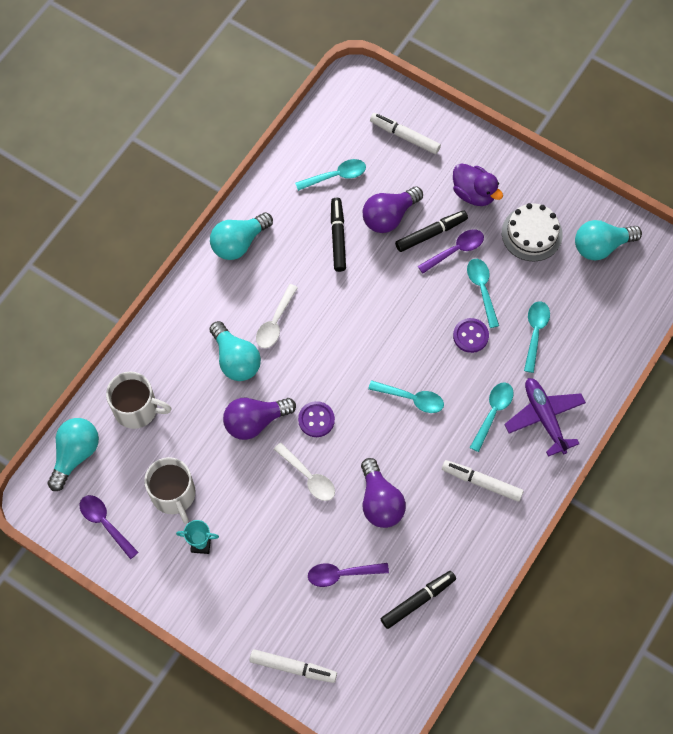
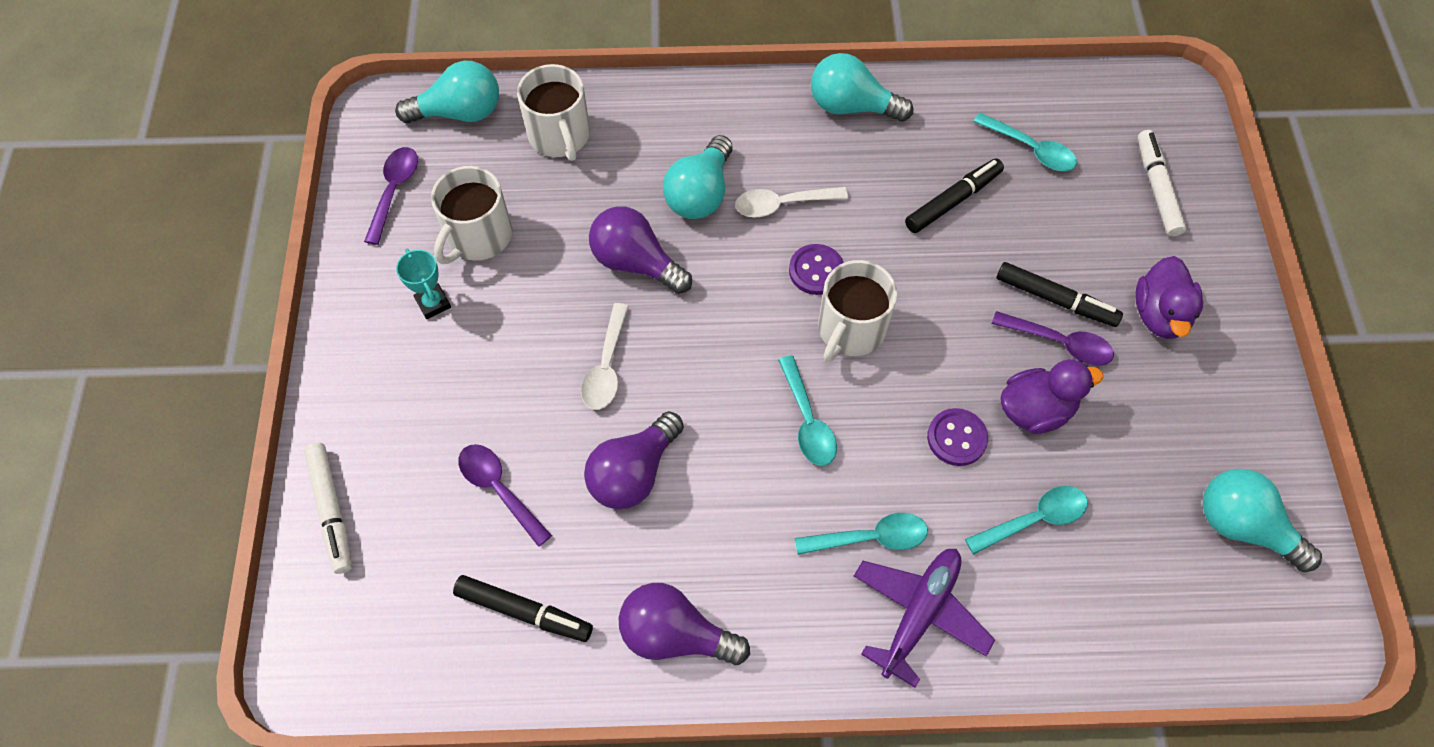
camera: 55 degrees right, 5 degrees down
(316, 420) = (690, 327): purple button -> purple button (816, 271)
(376, 342) = (850, 329): none -> white mug
(389, 216) = (1033, 238): purple light bulb -> purple light bulb (675, 634)
(481, 482) = (756, 588): white marker -> none
(482, 289) = (1035, 410): turquoise spoon -> purple duck
(532, 233) = (1173, 422): white cake -> none

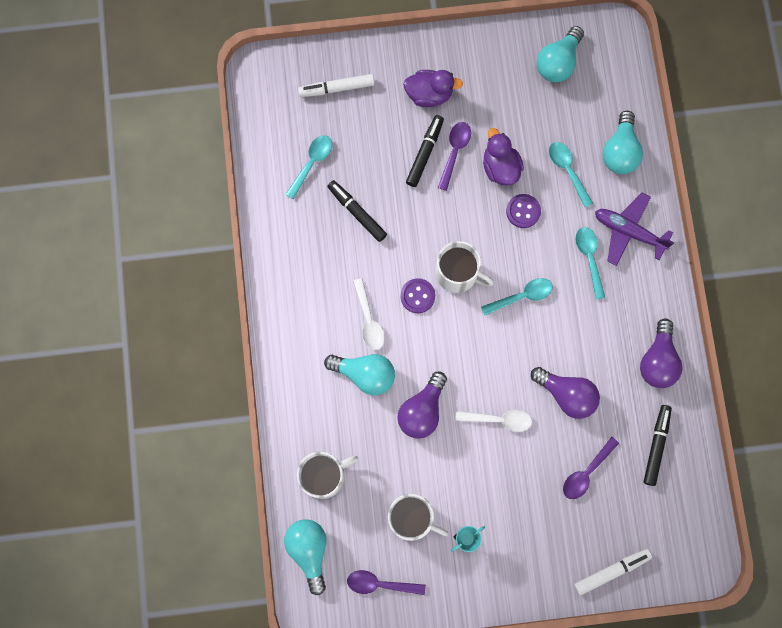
camera: 95 degrees left, 15 degrees up
(851, 106) = (284, 279): turquoise light bulb -> turquoise light bulb (620, 151)

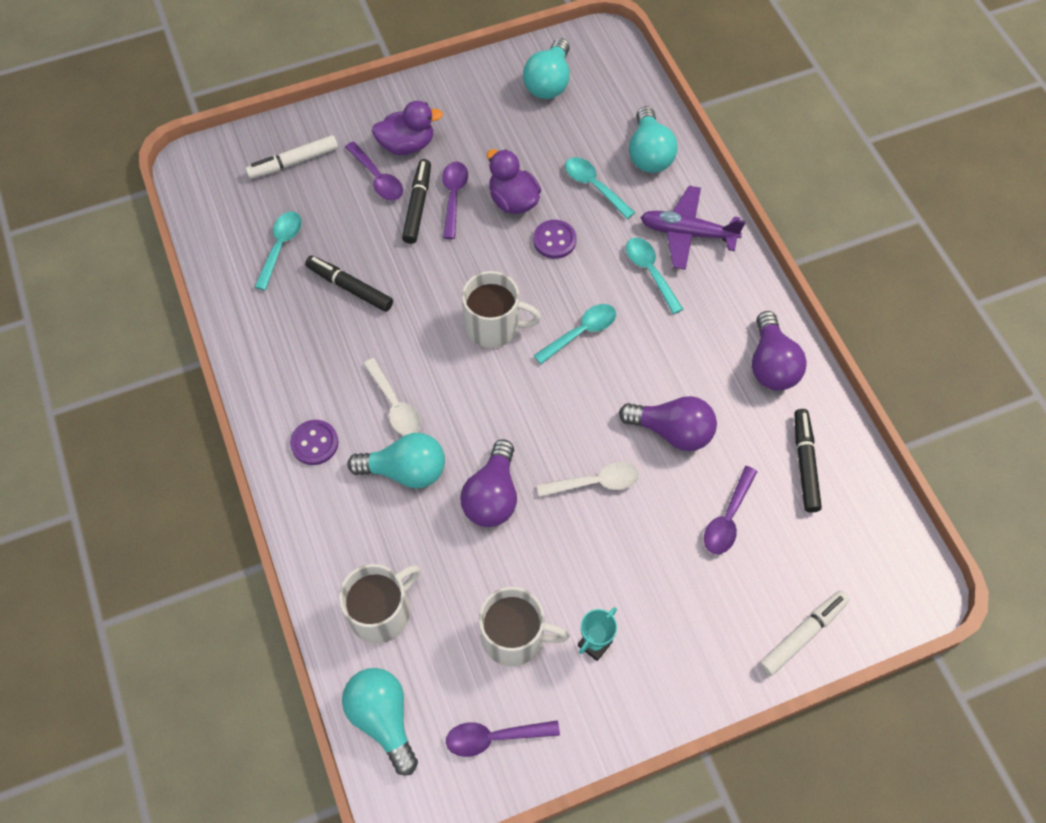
camera: 15 degrees left, 15 degrees down
(399, 120) = (377, 178): none -> purple spoon
(417, 296) = (450, 363): purple button -> purple button (314, 443)

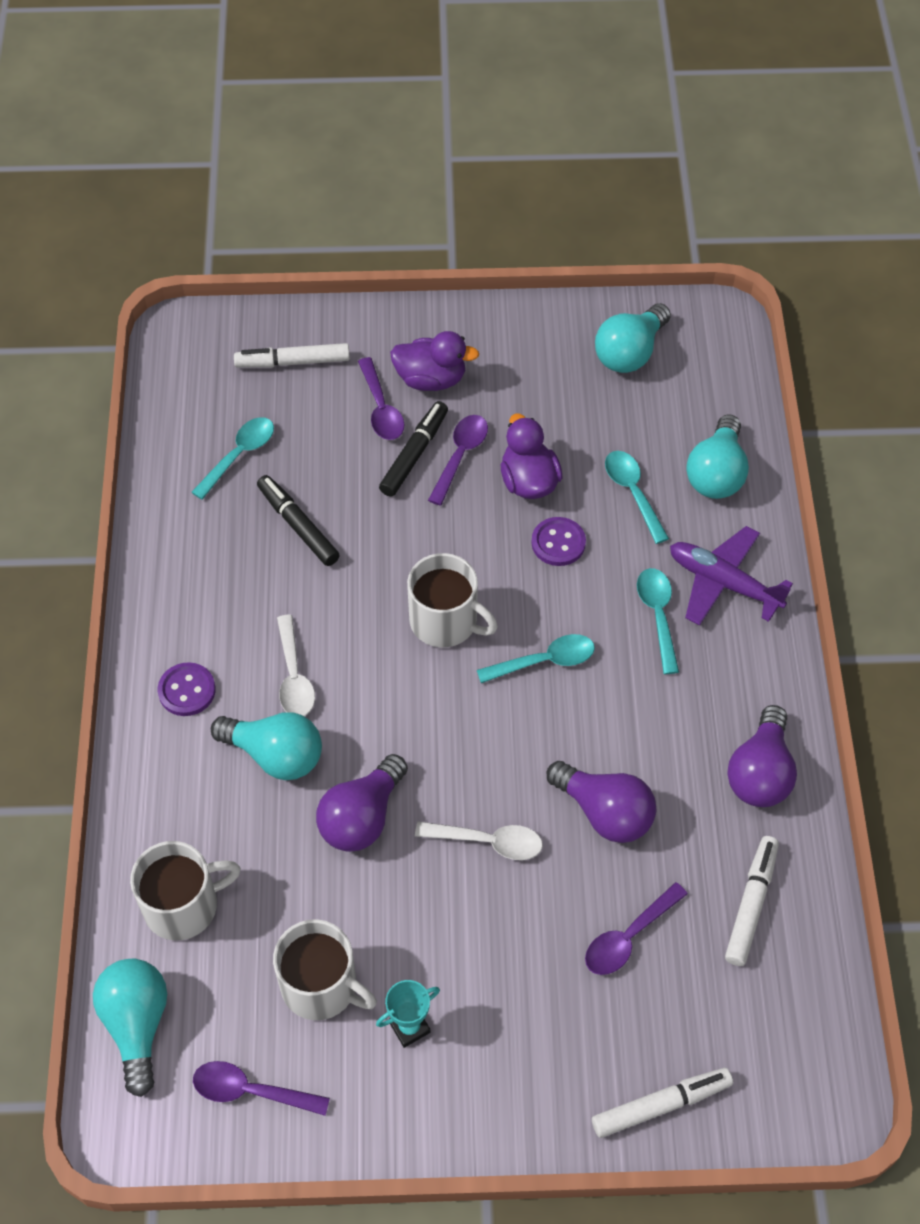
camera: 20 degrees right, 5 degrees down
(804, 463) = (750, 904): black marker -> white marker

